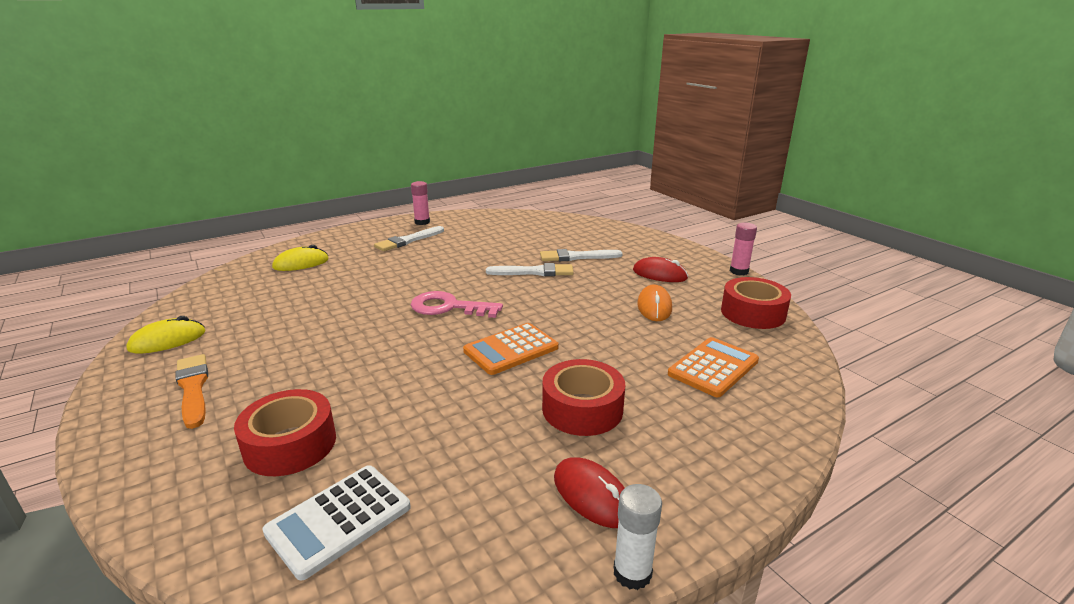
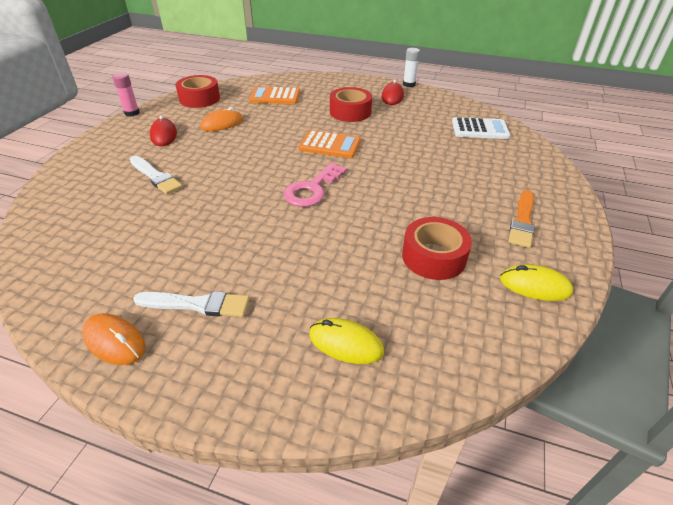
camera: 130 degrees left, 15 degrees up
(290, 444) = (482, 161): red tape -> red tape (434, 257)
(422, 222) = (114, 341): pink glue stick -> orange mouse
(448, 307) = (312, 189): pink key -> pink key turned 60 degrees clockwise
(534, 272) = (209, 182): white brush -> none

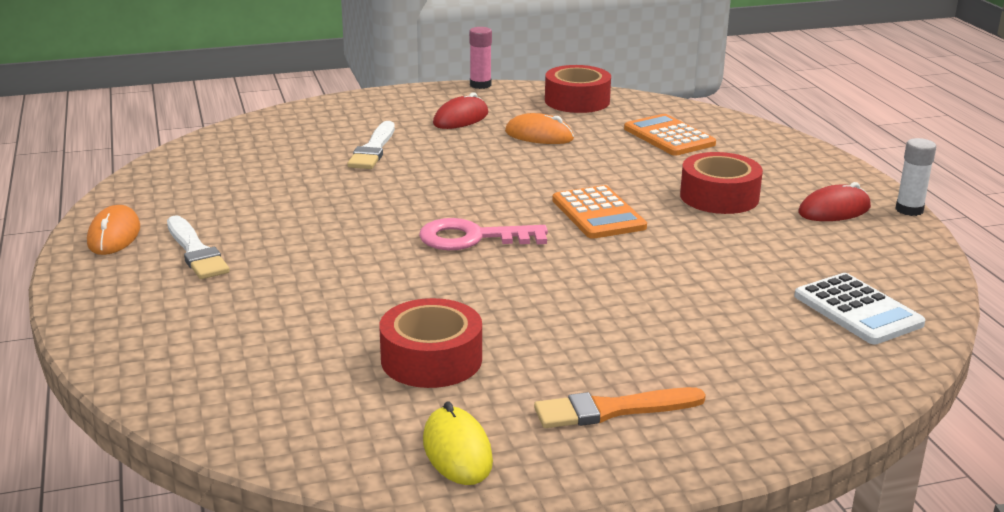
camera: 55 degrees right, 15 degrees down
(345, 343) = (216, 347): yellow mouse -> none

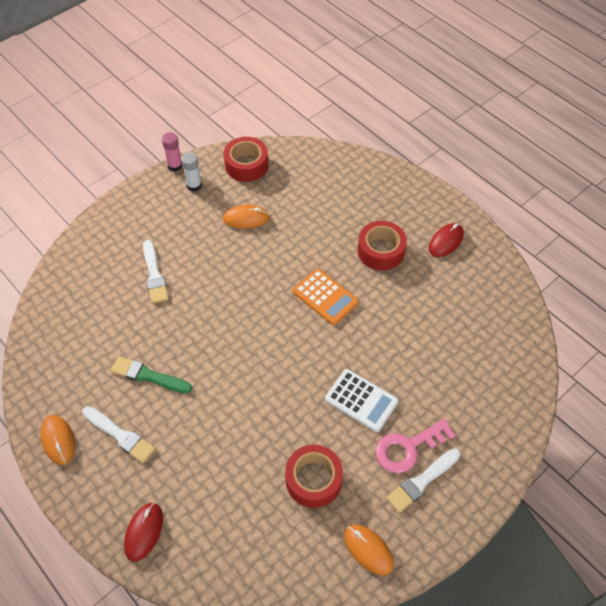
camera: 25 degrees left, 30 degrees up
(284, 217) = (148, 376): none -> green brush
(457, 451) = (368, 550): yellow mouse -> orange mouse
(461, 118) = (187, 215): red mouse -> red mouse (144, 532)
(472, 238) = (270, 352): pink key -> pink key (408, 448)
(612, 410) = (422, 481): orange brush -> white brush
(669, 136) = (322, 190): orange calculator -> none
(858, 310) = (495, 339): white calculator -> white calculator (361, 400)
(909, 210) = (482, 225): white glue stick -> white glue stick (194, 185)

